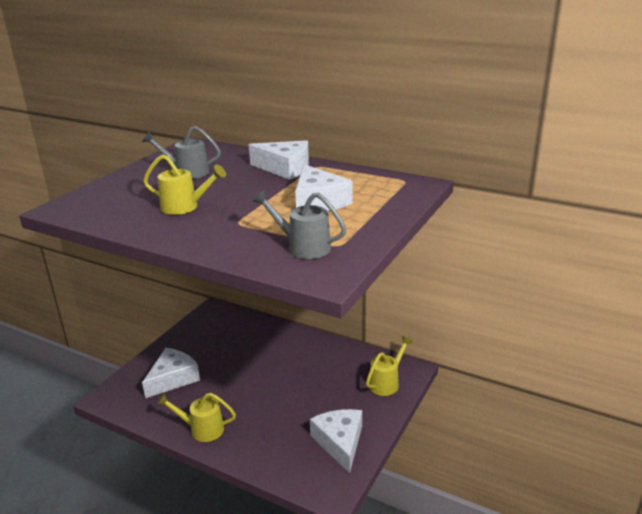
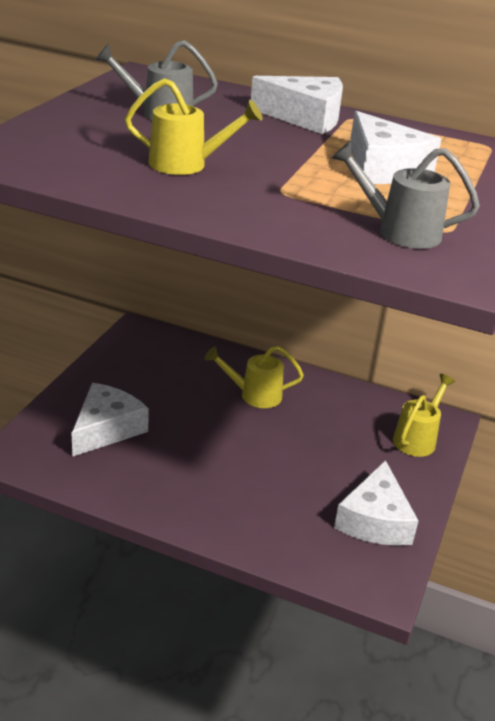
camera: 10 degrees left, 5 degrees up
(202, 429) = (171, 501): yellow watering can -> yellow watering can (254, 395)
(339, 442) = (375, 520): white cheese -> white cheese turned 150 degrees counterclockwise

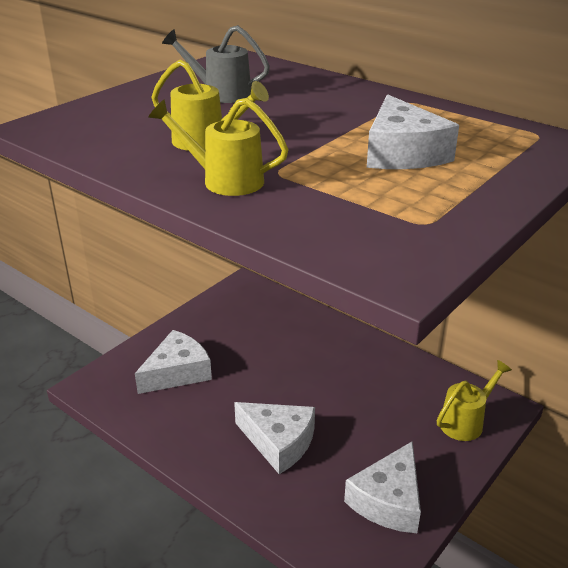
camera: 20 degrees right, 0 degrees up
(254, 395) = (322, 357): yellow watering can -> yellow watering can (224, 180)
(305, 117) = (359, 100): white cheese -> white cheese (279, 442)
(399, 231) = (369, 220): grey watering can -> none

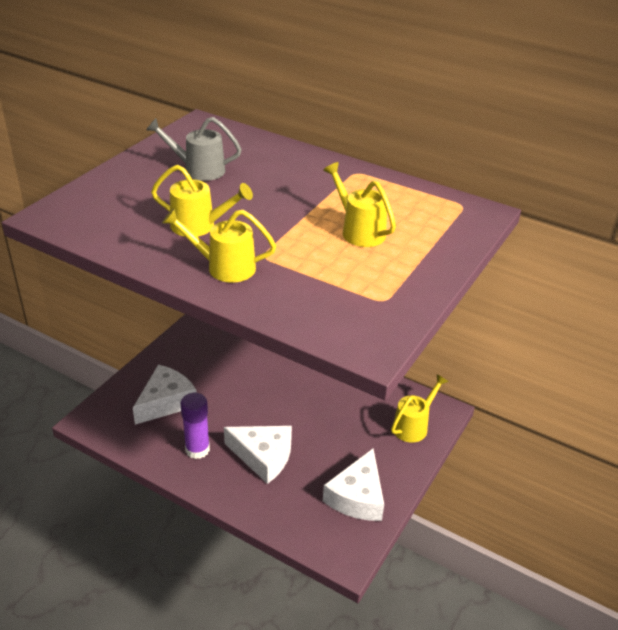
camera: 10 degrees left, 5 degrees up
(203, 427) = (197, 449): none -> purple glue stick
(402, 153) = (359, 230): white cheese -> yellow watering can

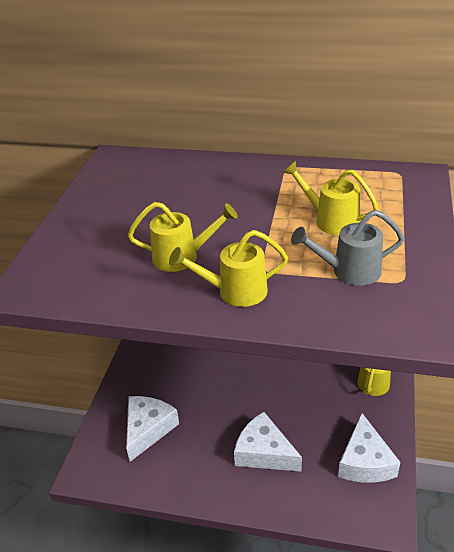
camera: 15 degrees left, 0 degrees up
(197, 449) = (201, 466): purple glue stick -> none
(198, 170) = (142, 202): grey watering can -> grey watering can (348, 271)
(263, 457) = (264, 452): white cheese -> white cheese turned 150 degrees counterclockwise

